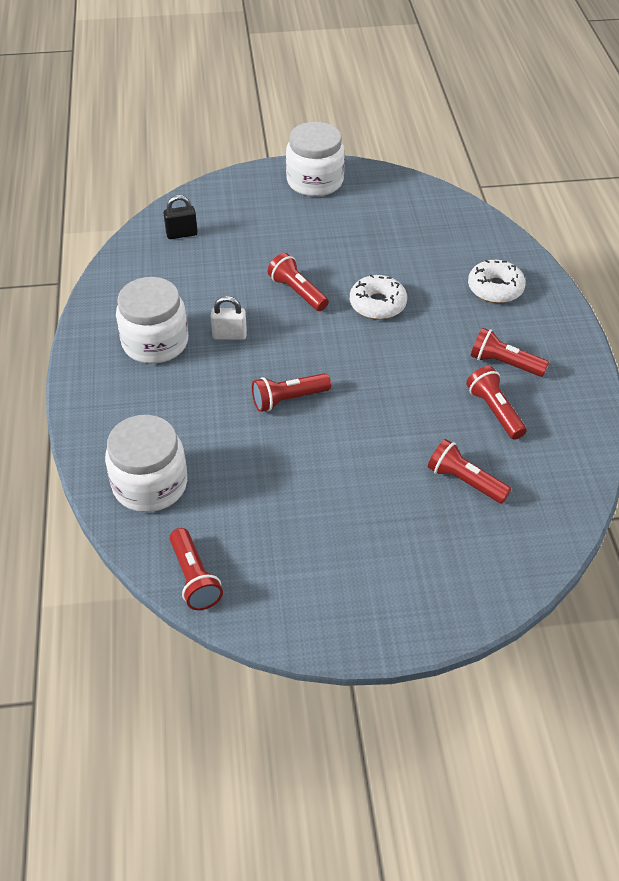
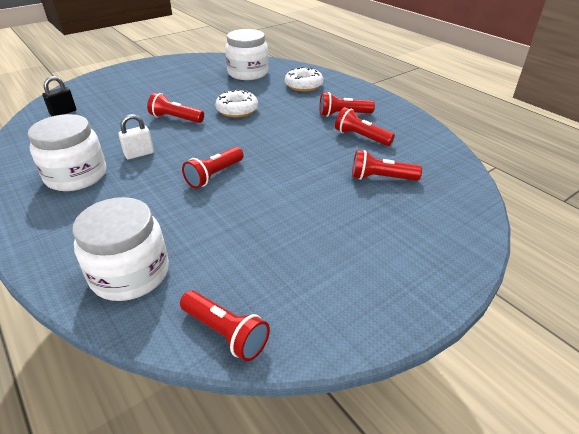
camera: 30 degrees left, 10 degrees down
(315, 181) = (148, 69): white jar -> white jar (248, 73)

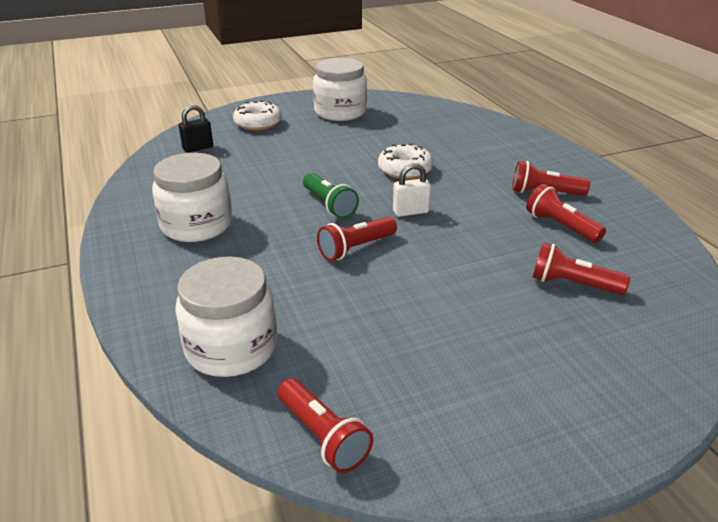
camera: 15 degrees right, 5 degrees down
(139, 154) = (273, 209): white padlock -> white padlock (410, 212)
(176, 118) = (326, 171): red flashlight -> none
(184, 144) = (329, 205): none -> green flashlight
(248, 73) = (431, 123): white jar -> white jar (340, 112)
(303, 85) = (501, 147): white donut -> white donut (258, 123)

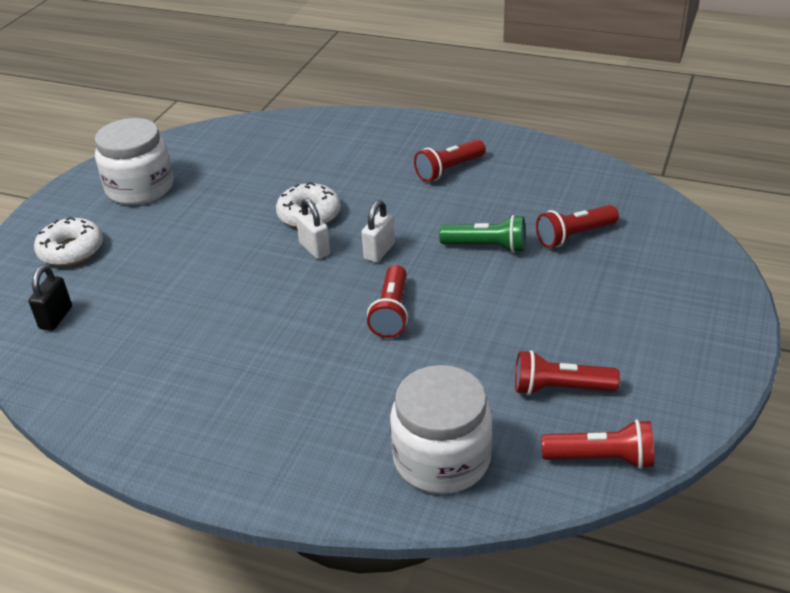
camera: 45 degrees left, 5 degrees up
(196, 225) = (216, 391): white jar -> none
(329, 205) = (302, 290): green flashlight -> green flashlight (486, 247)
(375, 188) = (314, 249): none -> white padlock
(561, 226) = (502, 193): red flashlight -> red flashlight (560, 388)

